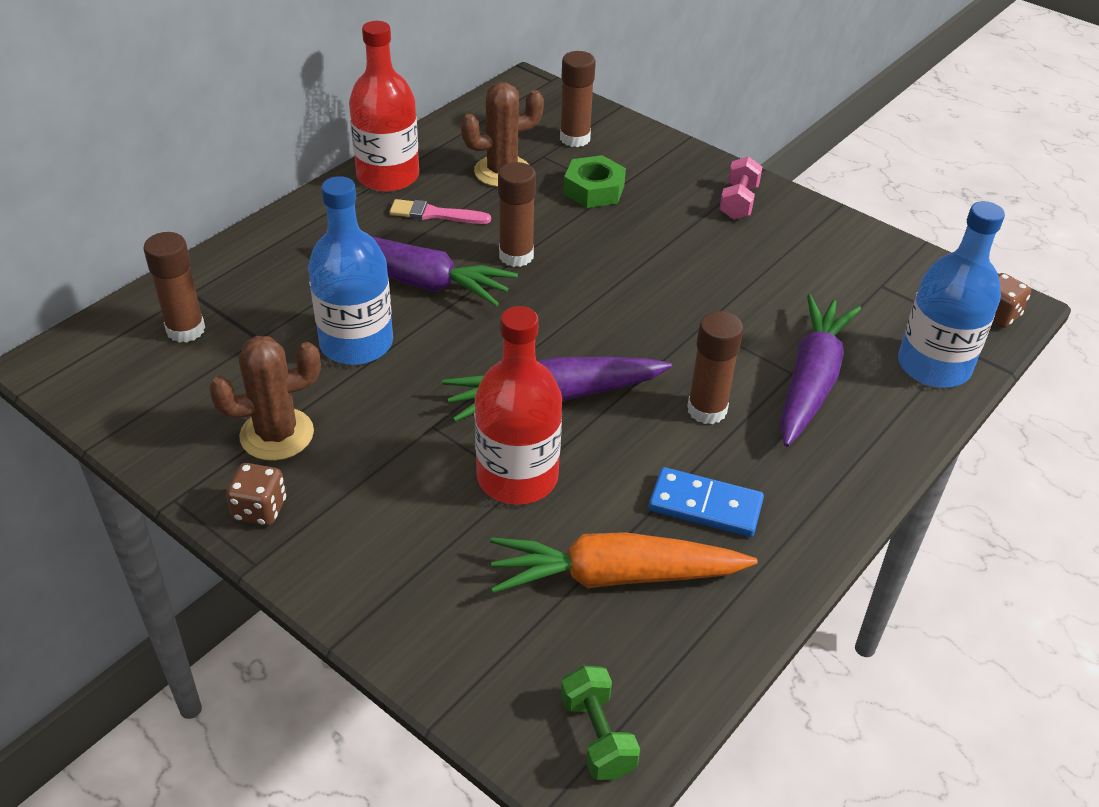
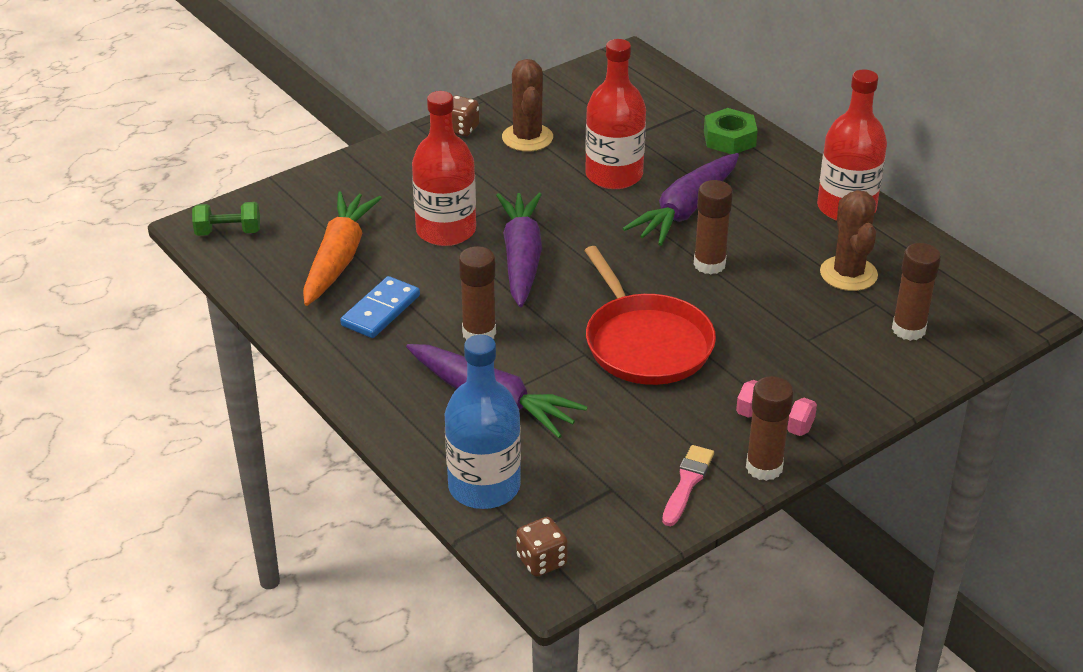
camera: 105 degrees right, 5 degrees down
(185, 330) = (650, 106): brown glue stick -> brown glue stick (764, 467)
(356, 343) = (614, 175): blue bottle -> red bottle
(435, 214) = (781, 227): pink brush -> pink brush (687, 483)
(594, 190) = (810, 326): green nut -> green nut (729, 139)
(665, 286) = (646, 343): none -> red pan

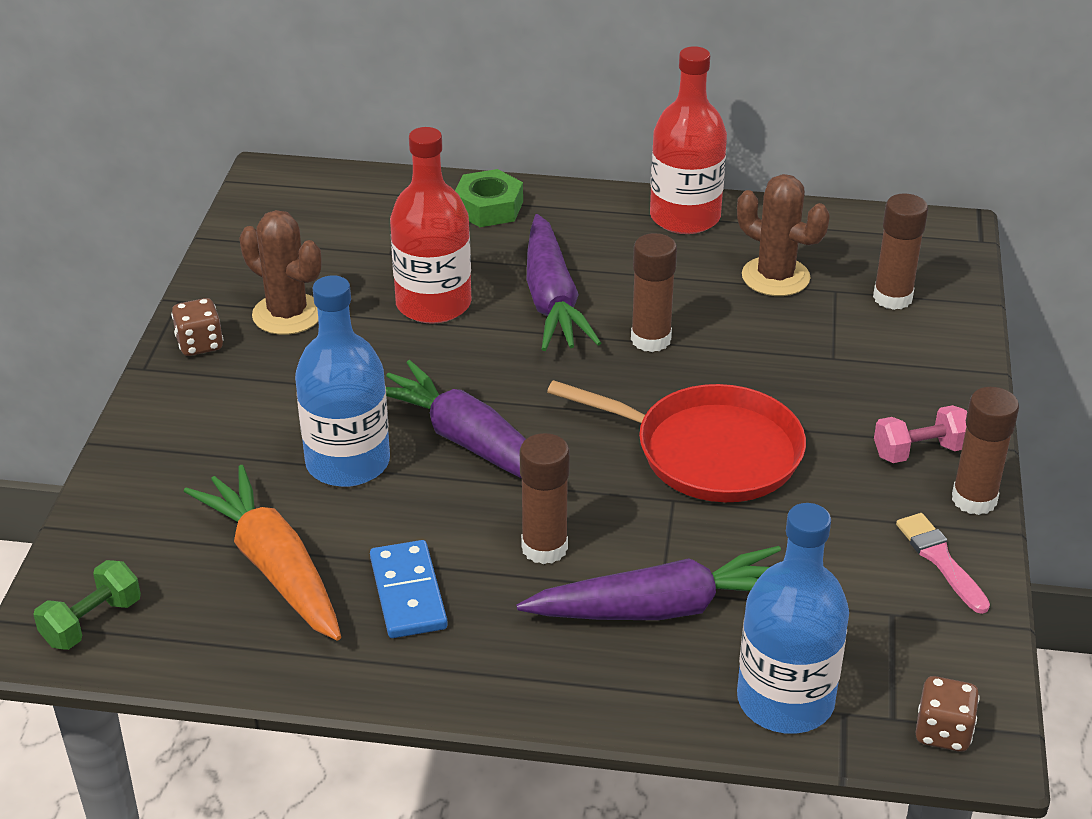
camera: 45 degrees left, 0 degrees up
(446, 230) = (348, 462): red bottle -> blue bottle

